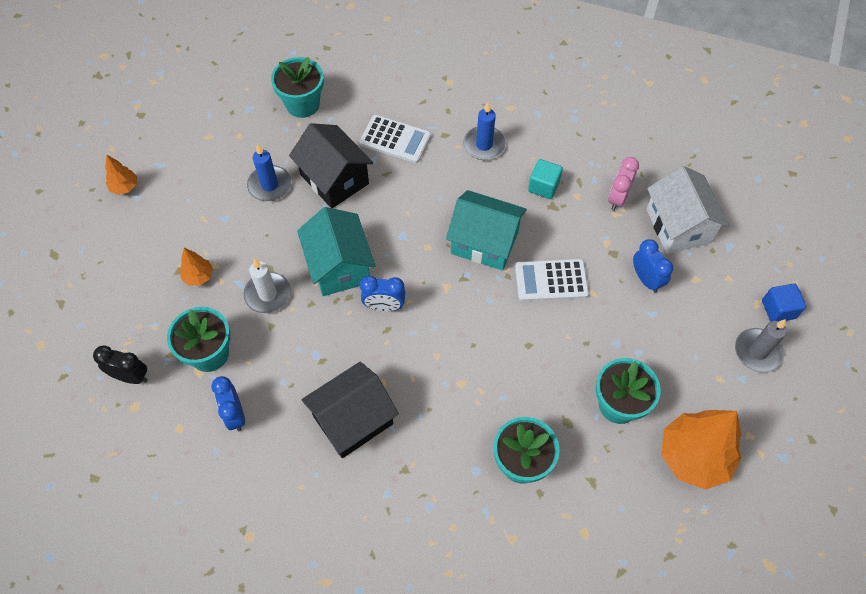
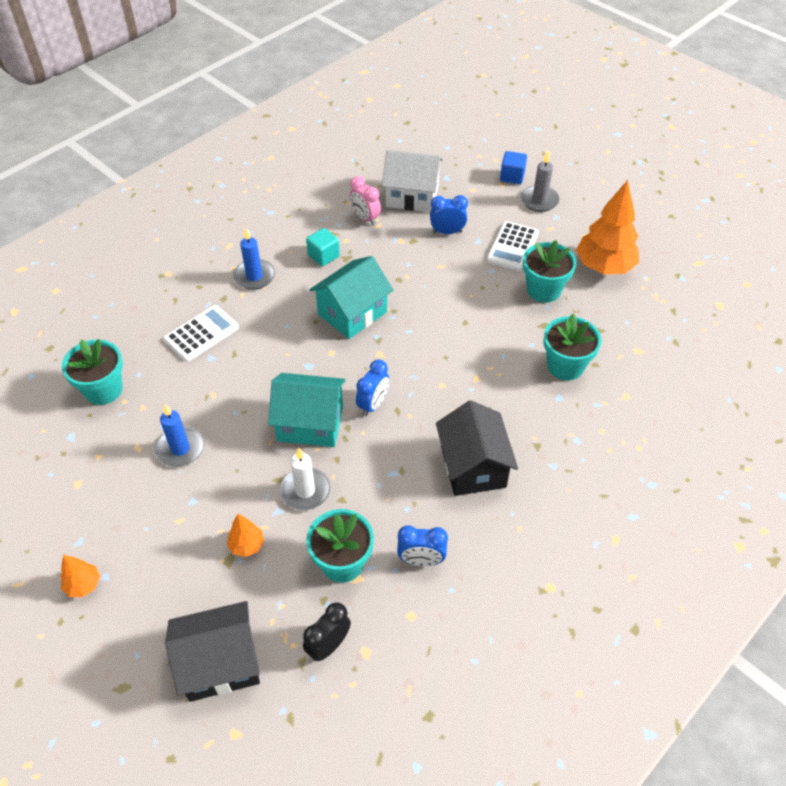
camera: 65 degrees left, 10 degrees down
(334, 179) = (212, 394): black house -> black house (220, 663)
(551, 280) = (415, 286): white calculator -> white calculator (512, 247)

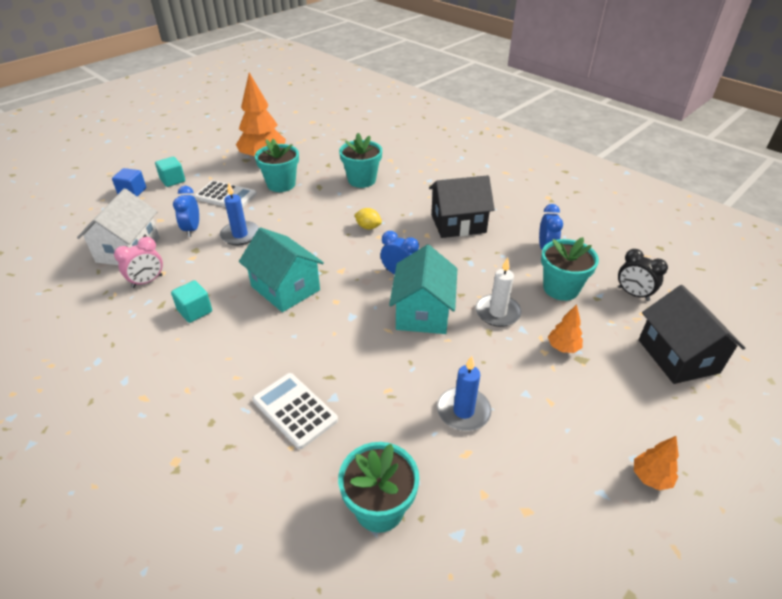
camera: 90 degrees left, 10 degrees down
(254, 276) = (209, 368): blue candle -> blue candle (240, 235)
(459, 375) = (368, 227): none -> yellow lemon
(539, 200) = (173, 180): grey candle -> turquoise cube

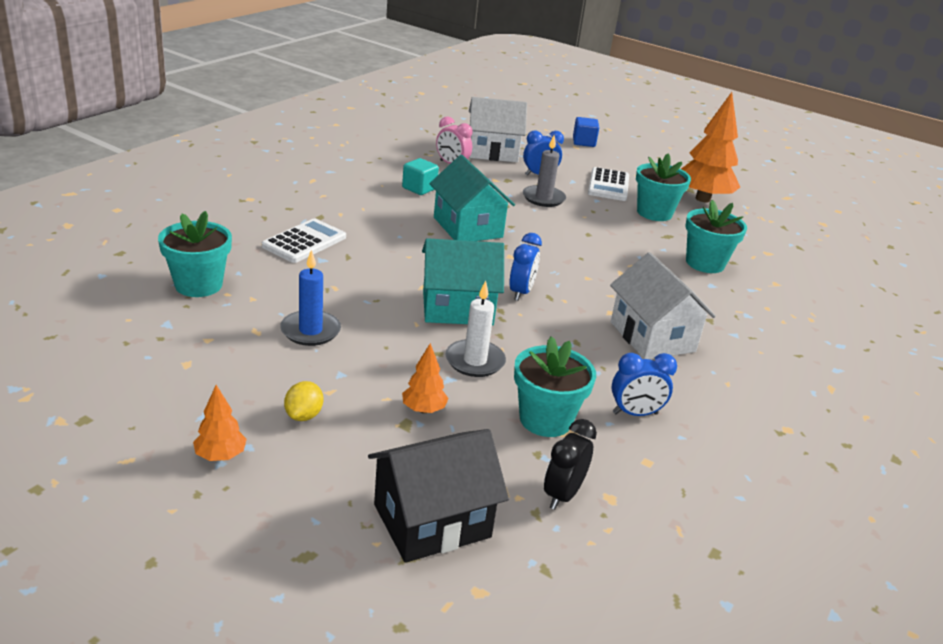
camera: 75 degrees right, 10 degrees down
(173, 180) = (617, 157): turquoise cube -> none
(240, 235) = (543, 198): blue candle -> grey candle
(285, 288) = (468, 227): turquoise house -> turquoise house turned 60 degrees counterclockwise
(368, 227) = (602, 270): yellow lemon -> yellow lemon (304, 415)
(458, 223) = (652, 337): black house -> white house

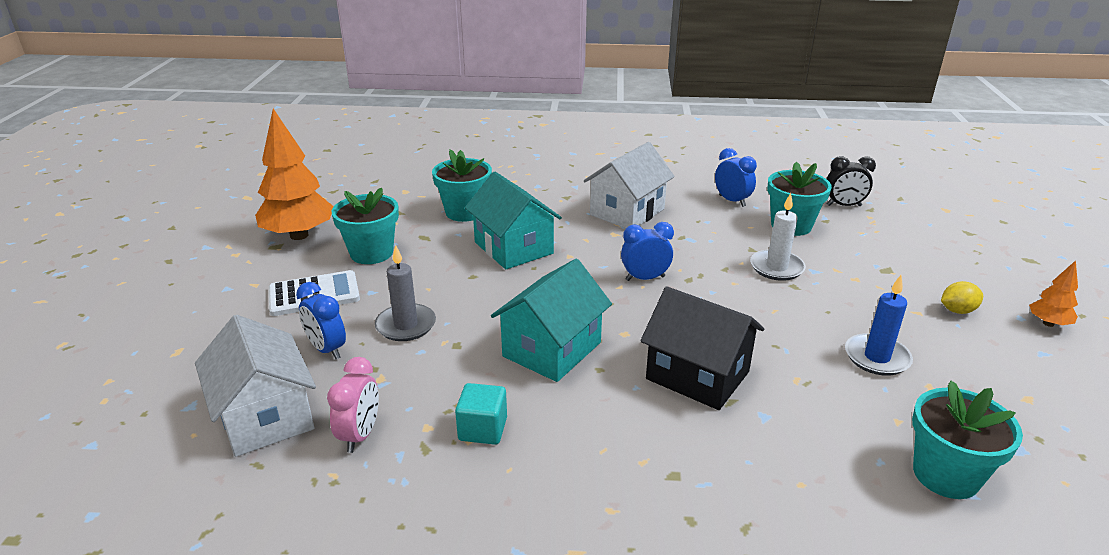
camera: 115 degrees left, 0 degrees up
(304, 242) = (750, 450): white calculator -> none
(423, 410) = (862, 268): orange tree -> none
(432, 521) = (935, 234): black house -> black house (697, 375)
(457, 308) = (719, 299): turquoise house -> turquoise house (513, 248)
(583, 142) = (150, 349): blue cube -> none

